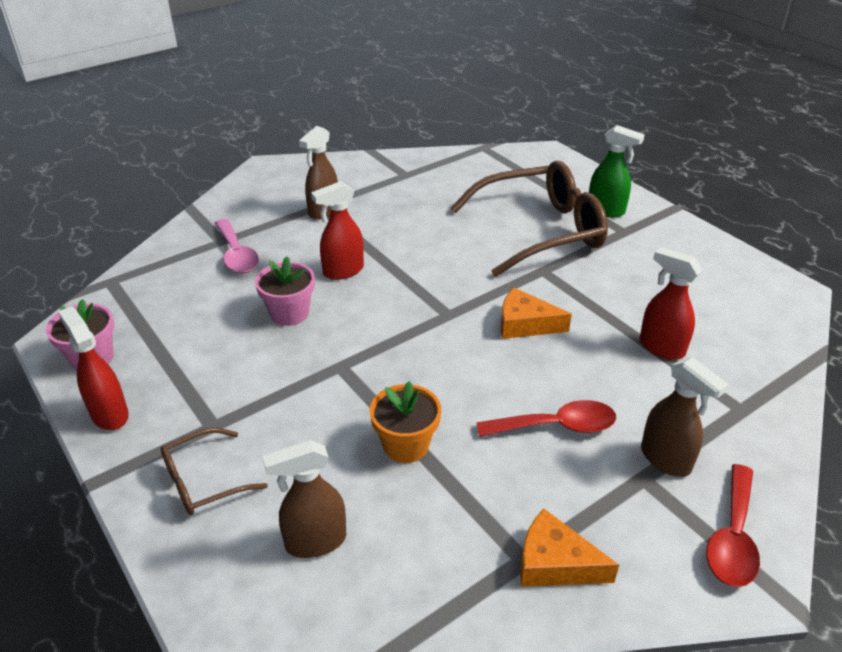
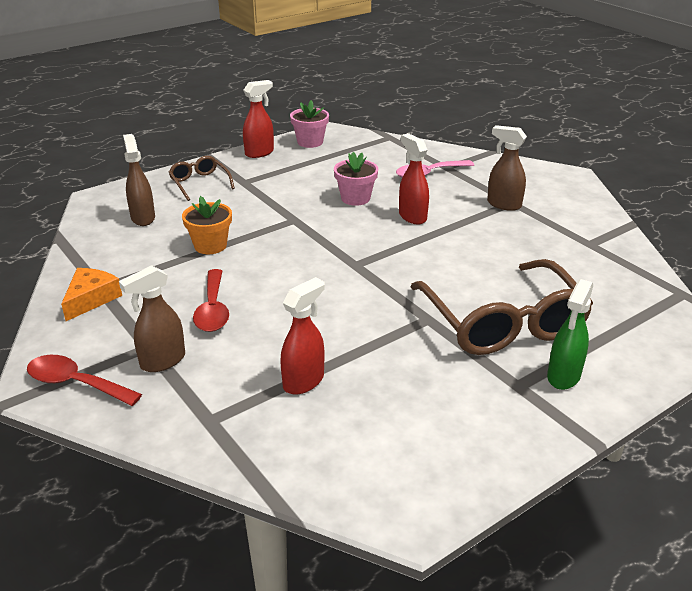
camera: 90 degrees right, 5 degrees down
(525, 324) = (341, 303): orange cheese -> none

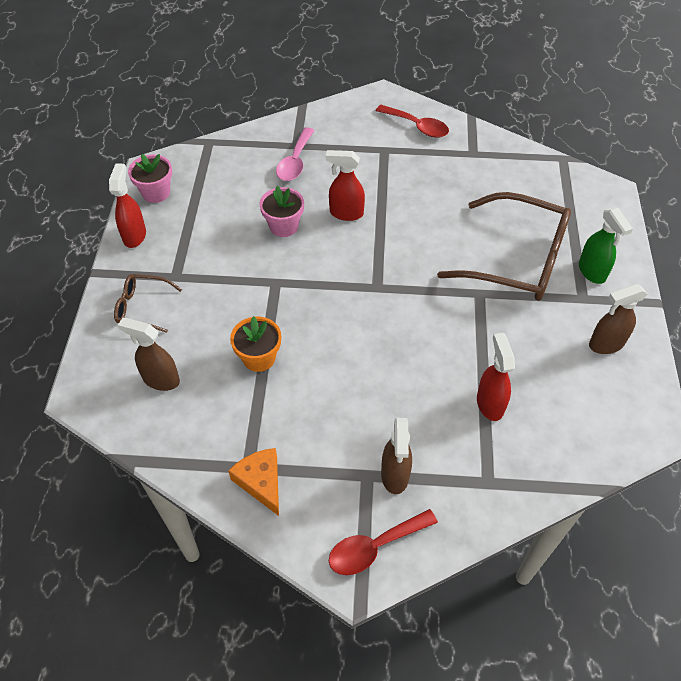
camera: 50 degrees left, 20 degrees up
(213, 309) = (355, 407): red spoon -> red spoon (417, 126)
(503, 204) = (382, 156): brown spray bottle -> brown spray bottle (606, 344)

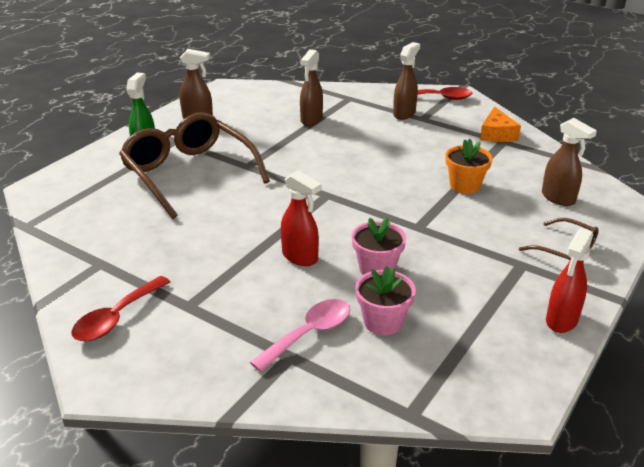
camera: 150 degrees left, 20 degrees down
(156, 192) = (519, 364): pink flower pot -> pink flower pot (383, 322)
(417, 126) = (116, 318): red spoon -> red spoon turned 120 degrees counterclockwise
(490, 403) = (311, 120): red spray bottle -> brown spray bottle

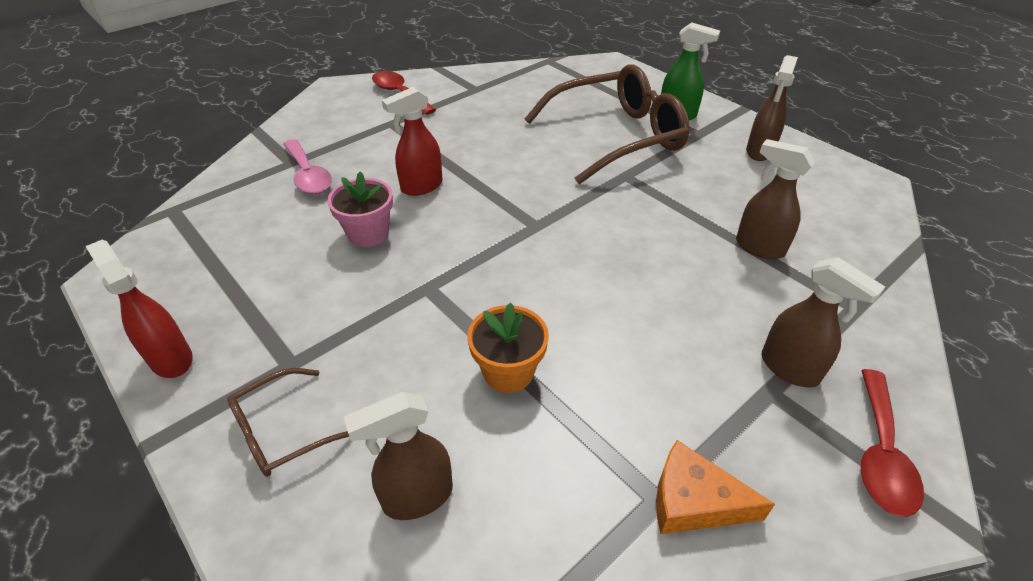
camera: 105 degrees right, 10 degrees up
(383, 322) = (287, 219): pink flower pot -> none

